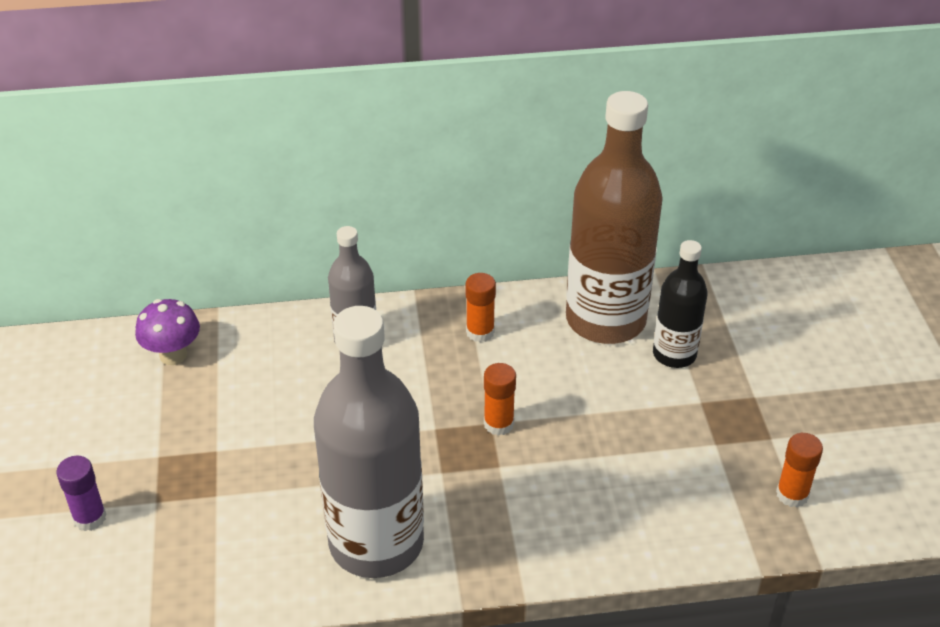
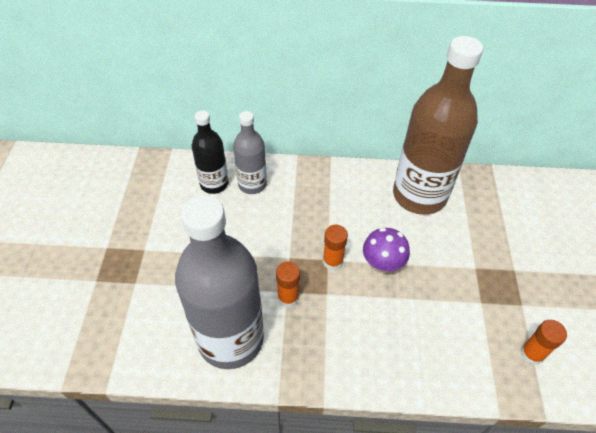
camera: 10 degrees right, 10 degrees up
(90, 518) = (51, 285): purple glue stick -> none
(173, 355) = (135, 177): purple mushroom -> purple mushroom (382, 264)
(480, 332) = (334, 191): orange glue stick -> orange glue stick (288, 297)
(674, 354) = (462, 228): black bottle -> black bottle (214, 184)

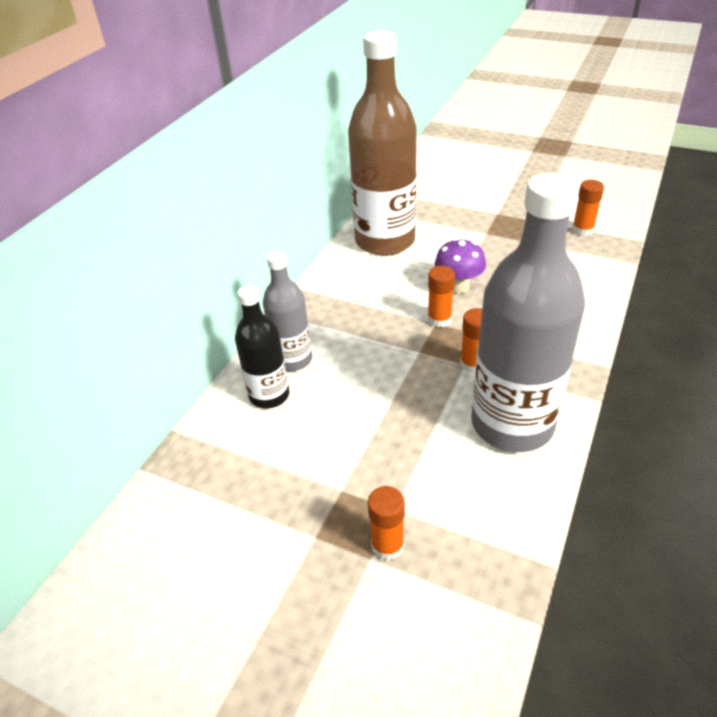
camera: 65 degrees left, 10 degrees down
(106, 287) = (387, 545): none -> orange glue stick

